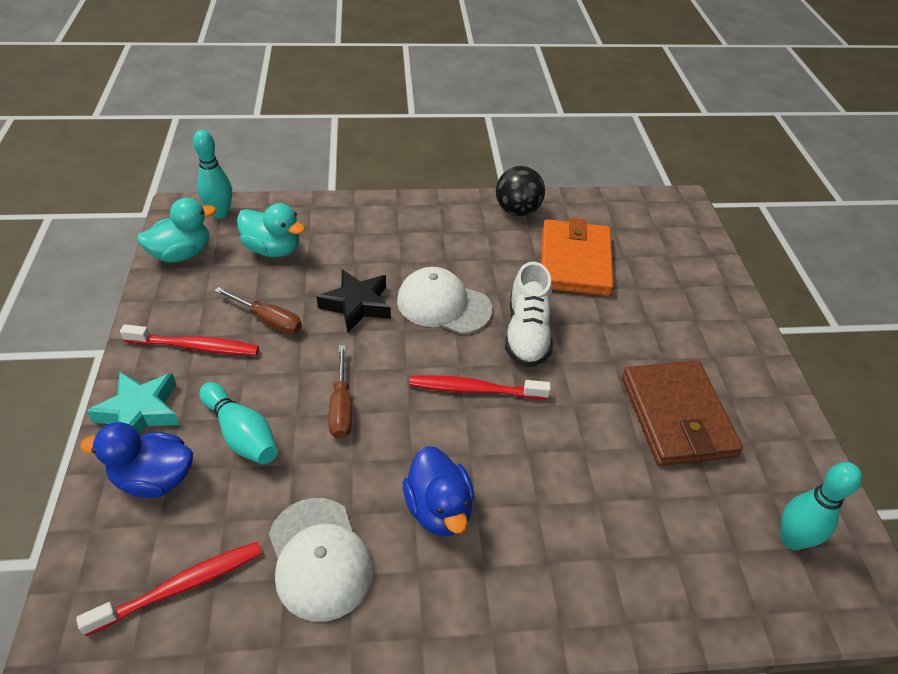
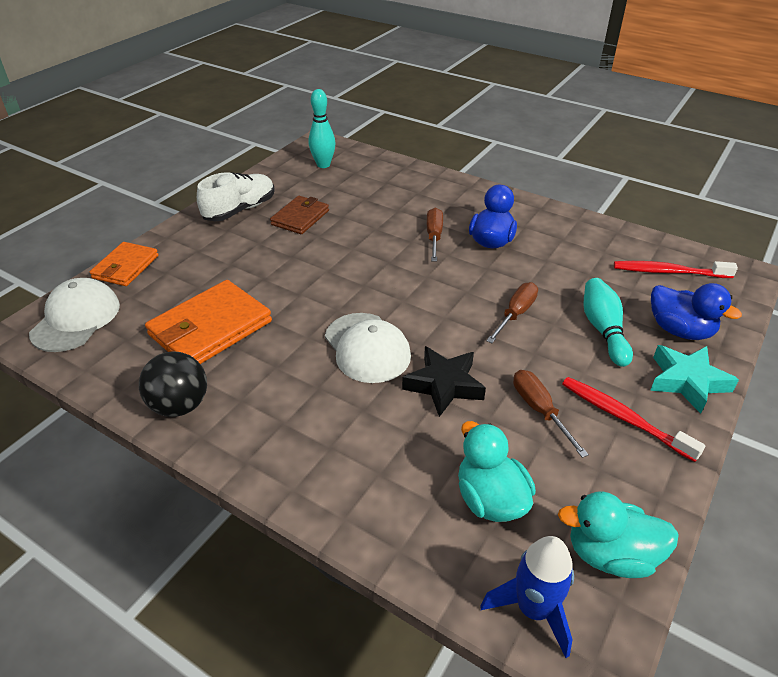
camera: 140 degrees left, 5 degrees down
(220, 213) = (533, 609): turquoise bowling pin -> blue rocket
(319, 558) = (578, 251): white cap -> white cap (76, 319)
(474, 389) = (408, 282): red toothbrush -> none
(510, 475) = (434, 236): none -> brown screwdriver
(527, 333) = (328, 296): white shoe -> white shoe (240, 210)
(677, 416) = (300, 217): brown wallet -> brown wallet, size x0.62
(717, 274) = (125, 267): none -> orange wallet

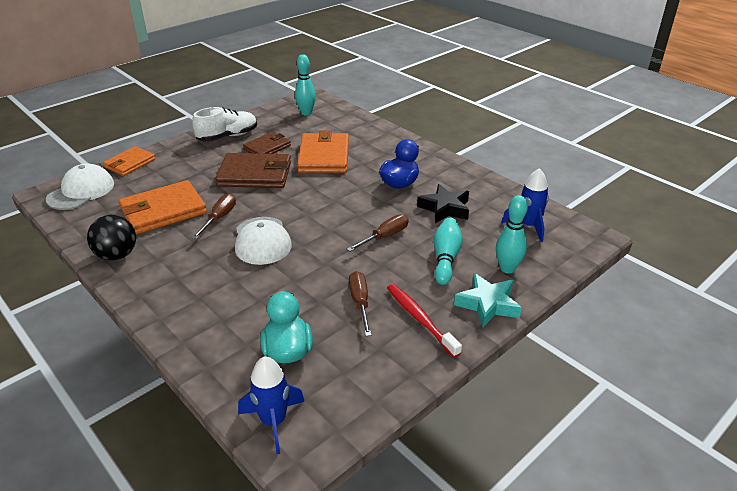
camera: 15 degrees right, 5 degrees down
(305, 257) = (255, 174): none -> brown wallet
(379, 219) = (324, 156): none -> orange wallet
(434, 236) = (357, 174): brown screwdriver -> brown screwdriver (219, 218)
(444, 385) = (301, 274): black star -> black star (445, 208)
(610, 555) = (350, 402): turquoise duck -> none
(668, 272) = (528, 226): red toothbrush -> blue rocket
(679, 330) = (507, 268): blue duck -> turquoise bowling pin

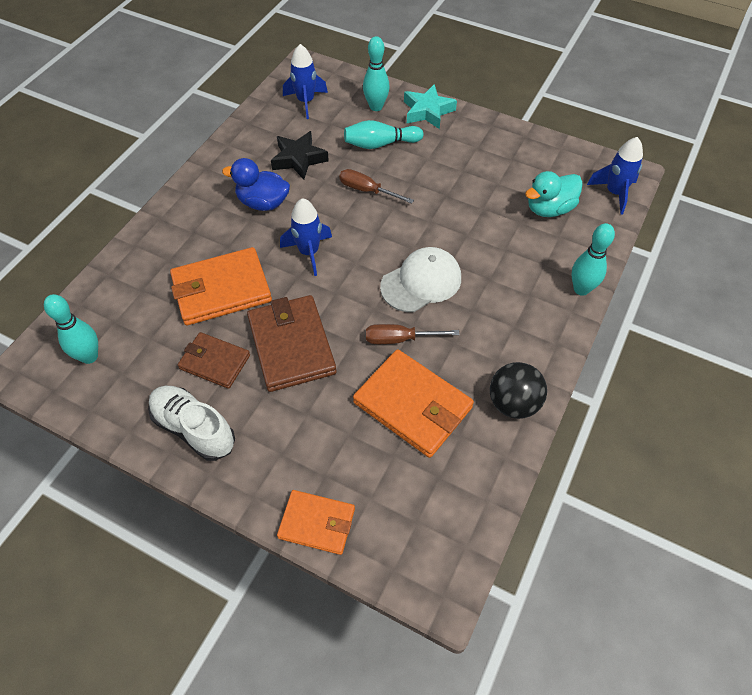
camera: 110 degrees left, 20 degrees up
(81, 191) = (415, 541): white cap -> none
(175, 334) = (581, 289): none -> turquoise bowling pin
(333, 195) = (309, 252): none -> blue rocket
(360, 302) = (469, 182): brown screwdriver -> none
(420, 319) = (467, 144): red toothbrush -> none

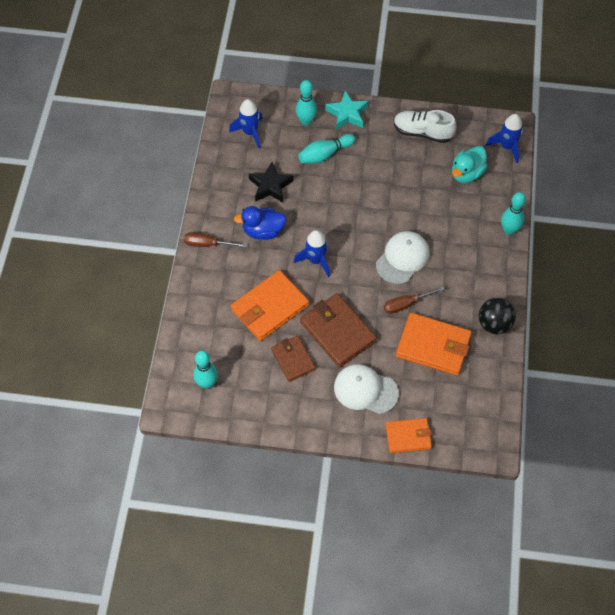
camera: 20 degrees left, 5 degrees up
(194, 428) = (304, 406): white shoe -> white shoe (422, 132)
(214, 362) = (293, 359): brown wallet -> brown wallet turned 60 degrees clockwise
(289, 434) = (365, 390): none -> white cap
(367, 190) = (333, 197): brown screwdriver -> brown screwdriver (207, 244)

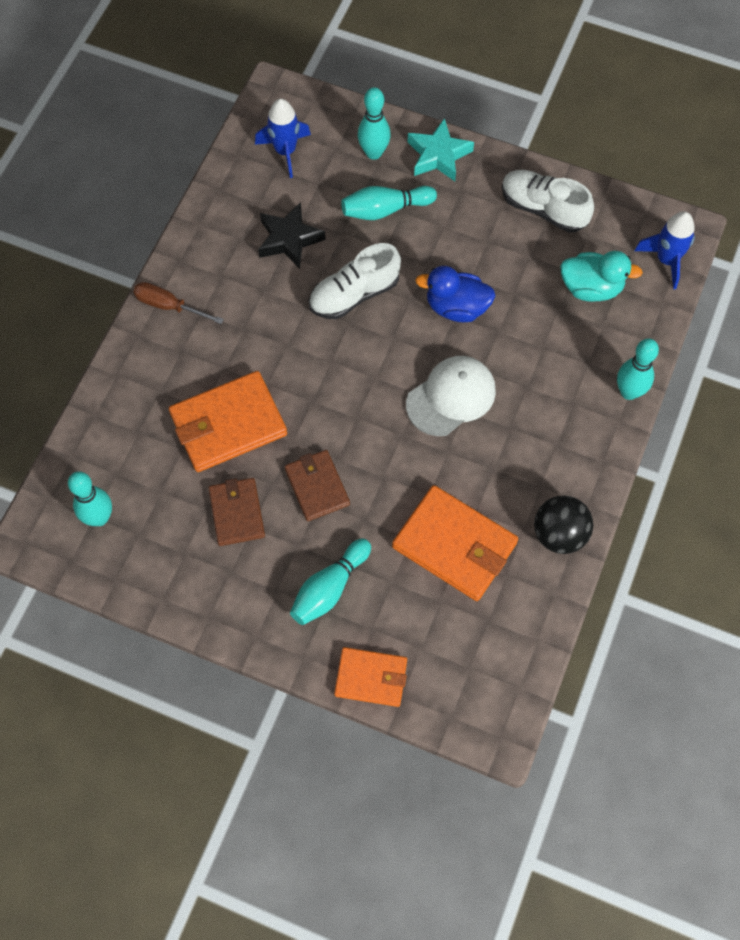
camera: 15 degrees right, 5 degrees up
(263, 231) = (256, 305): blue duck -> blue duck (456, 307)
(316, 260) = (319, 368): blue rocket -> none
(322, 210) = (354, 294): none -> white shoe
(337, 331) = (317, 486): brown wallet -> brown wallet, size x0.62
(365, 390) = (329, 588): white cap -> turquoise bowling pin
(406, 304) = (433, 469): brown screwdriver -> none
(467, 173) = (591, 288): turquoise duck -> turquoise duck turned 135 degrees counterclockwise

